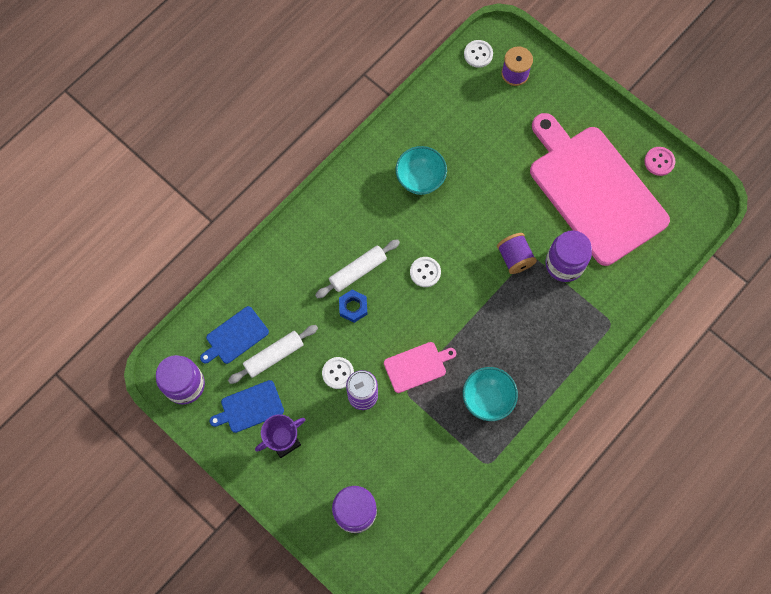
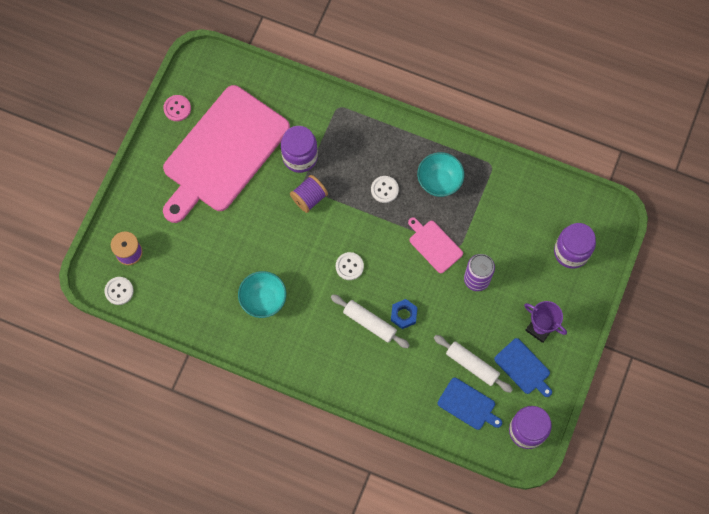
camera: 110 degrees left, 0 degrees up
(338, 373) = (465, 306): white button -> white button (384, 190)

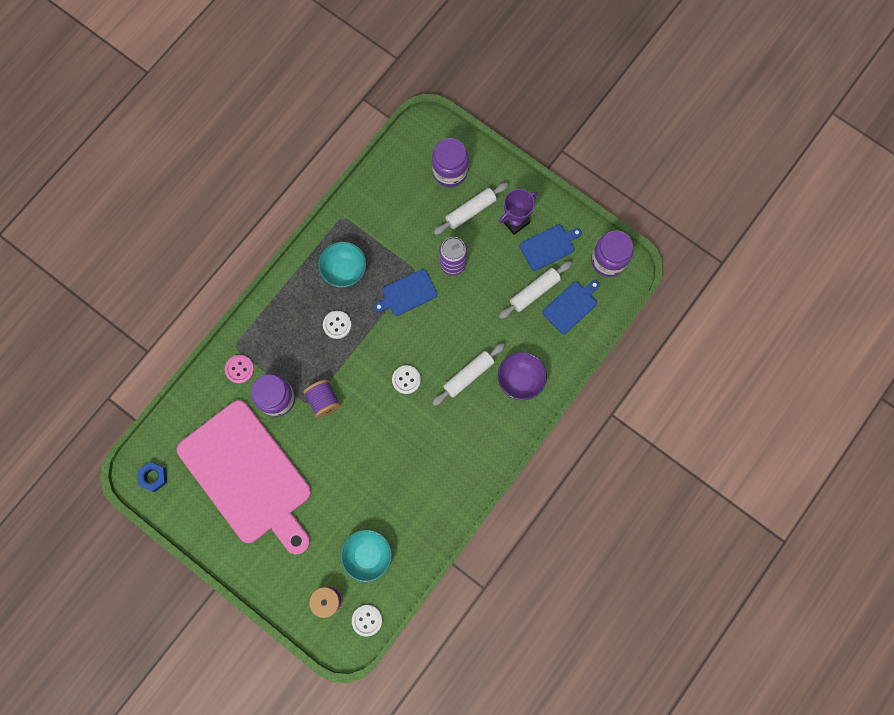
camera: 75 degrees left, 5 degrees up
(177, 108) = (183, 512): pink button -> pink button (239, 369)
(263, 300) = (417, 473): turquoise bowl -> turquoise bowl (368, 555)
(379, 373) = (520, 380): none -> purple bowl
(403, 315) = (469, 341): blue nut -> blue nut (153, 477)
(434, 245) = (407, 293): pink cutting board -> blue cutting board
(536, 282) = (470, 211): none -> white rolling pin

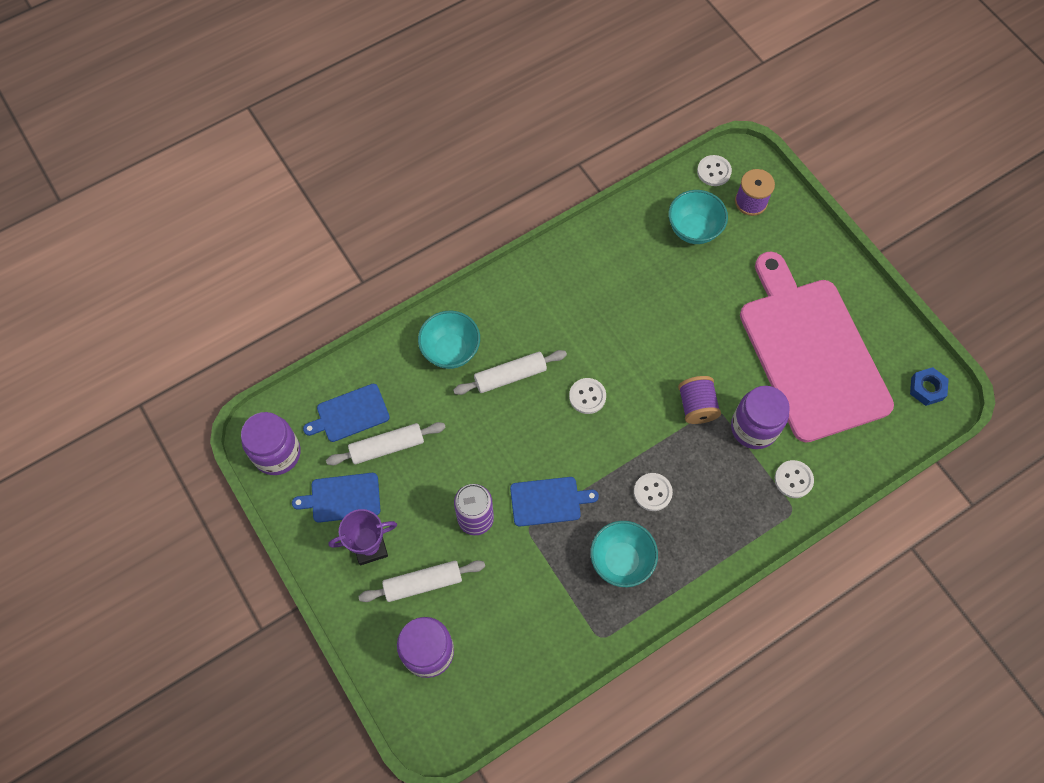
camera: 160 degrees left, 10 degrees down
(239, 369) = (793, 479): pink button -> white button
(520, 380) = (450, 350): purple bowl -> turquoise bowl

